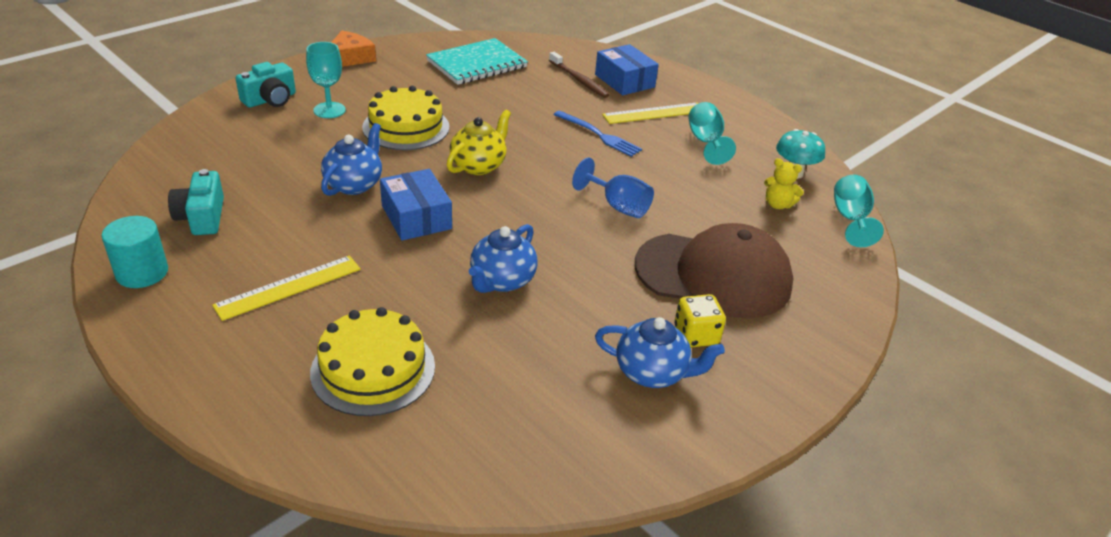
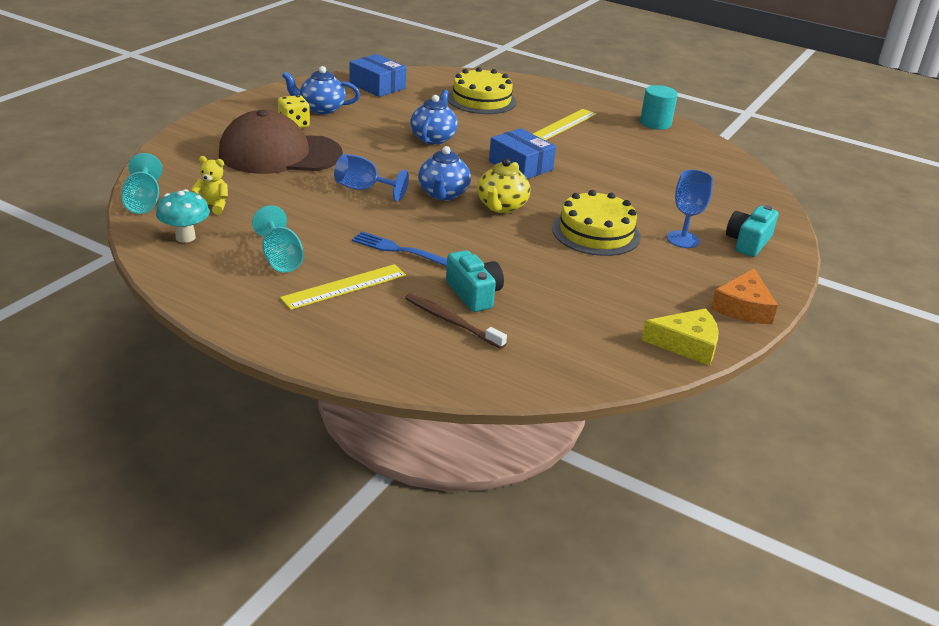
camera: 165 degrees right, 5 degrees down
(202, 217) = (664, 151): turquoise camera -> turquoise camera (474, 294)
(329, 110) = (683, 239): turquoise goblet -> blue goblet
(354, 184) = (588, 181): blue teapot -> blue teapot (443, 194)
(421, 45) = (686, 344): none -> yellow cheese
(477, 64) = (593, 325): turquoise notebook -> none
(624, 81) = (391, 331): blue box -> blue box (377, 86)

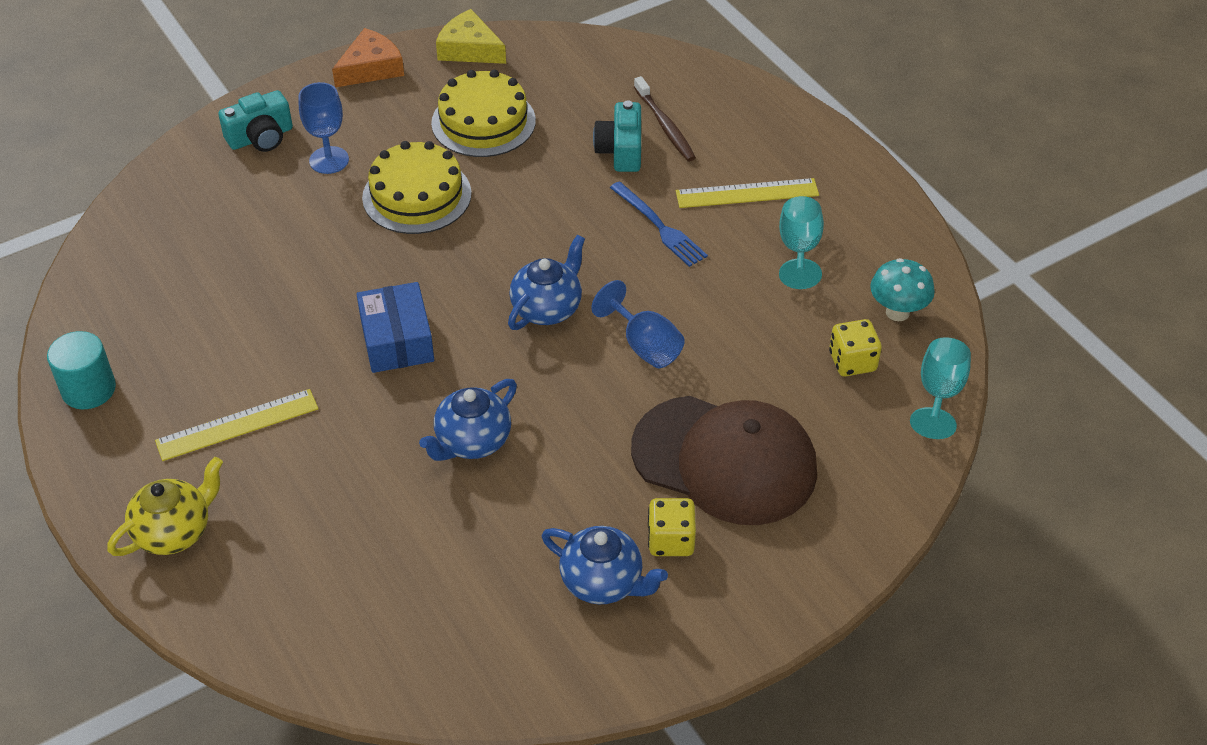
camera: 150 degrees left, 15 degrees up
(212, 206) = (852, 362): yellow teddy bear -> yellow dice
(377, 86) = (458, 645): blue box -> none
(481, 100) = (306, 540): yellow cake -> yellow cake (483, 122)
(501, 207) = (491, 266): yellow teapot -> yellow teapot (174, 532)

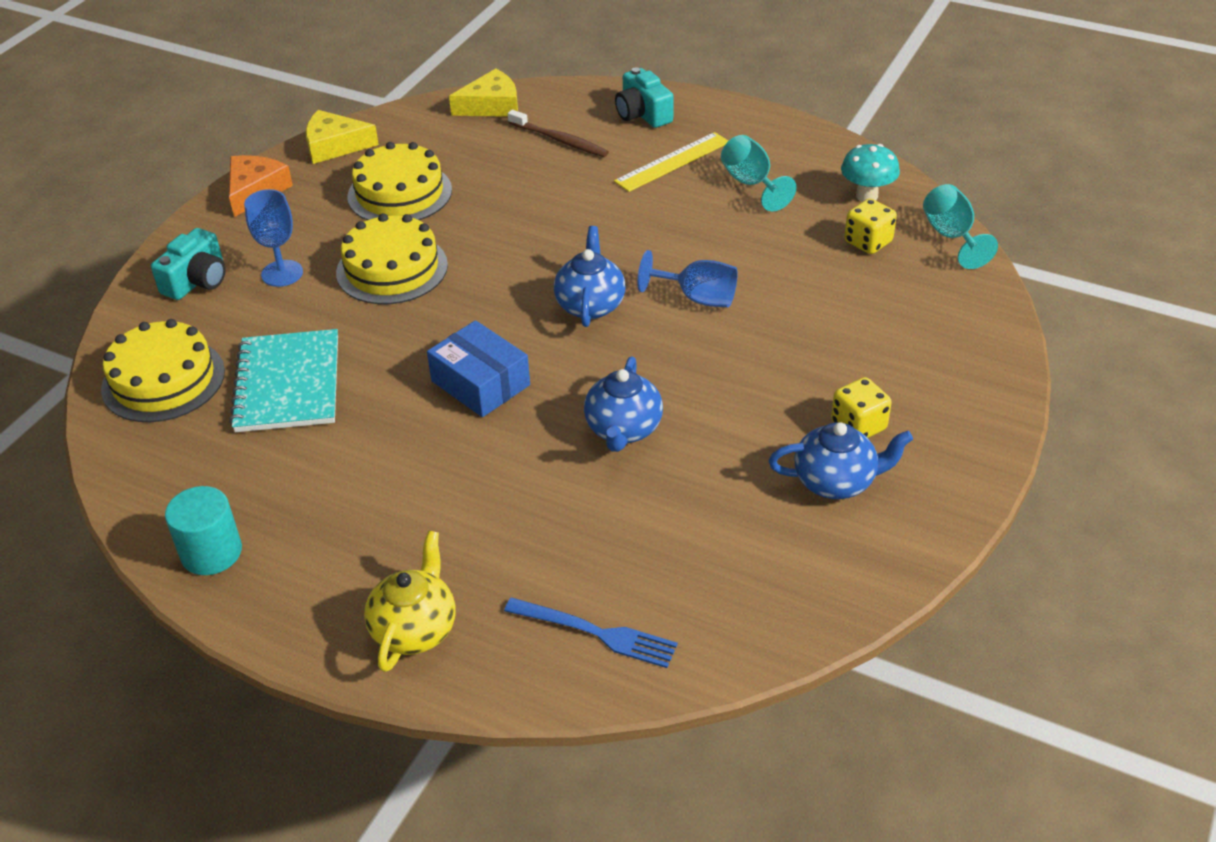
camera: 30 degrees left, 5 degrees down
(168, 219) = (163, 380): none -> yellow cake
(237, 425) = (393, 514): yellow ruler -> none
(253, 268) = (288, 384): none -> turquoise notebook
(621, 150) = (540, 170): turquoise camera -> turquoise camera (643, 114)
(636, 62) = (491, 105): none -> yellow cheese
(659, 227) = (625, 211): blue fork -> blue fork (596, 633)
(725, 460) = (842, 350): brown cap -> none

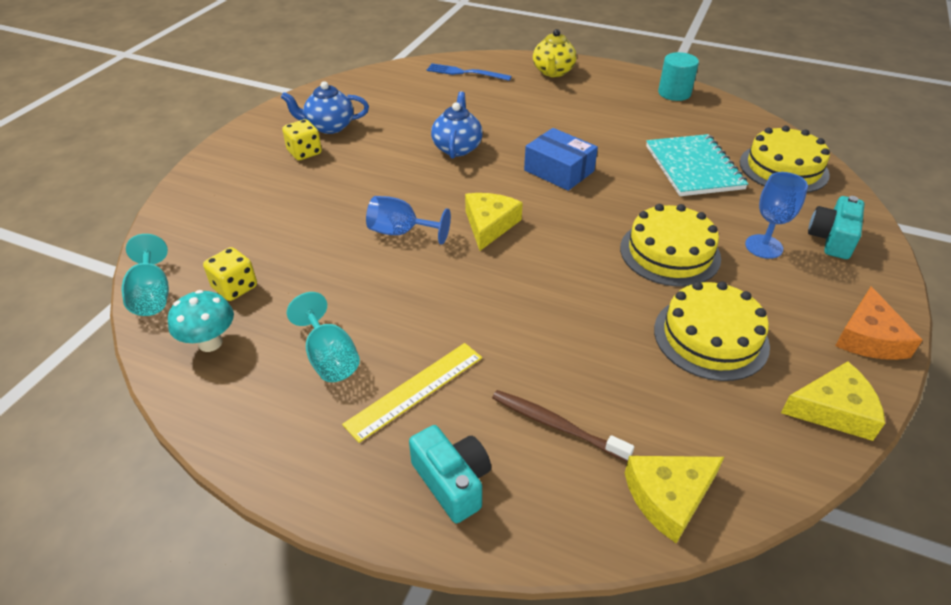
camera: 175 degrees right, 0 degrees up
(590, 305) = (489, 225): blue teapot -> yellow cheese

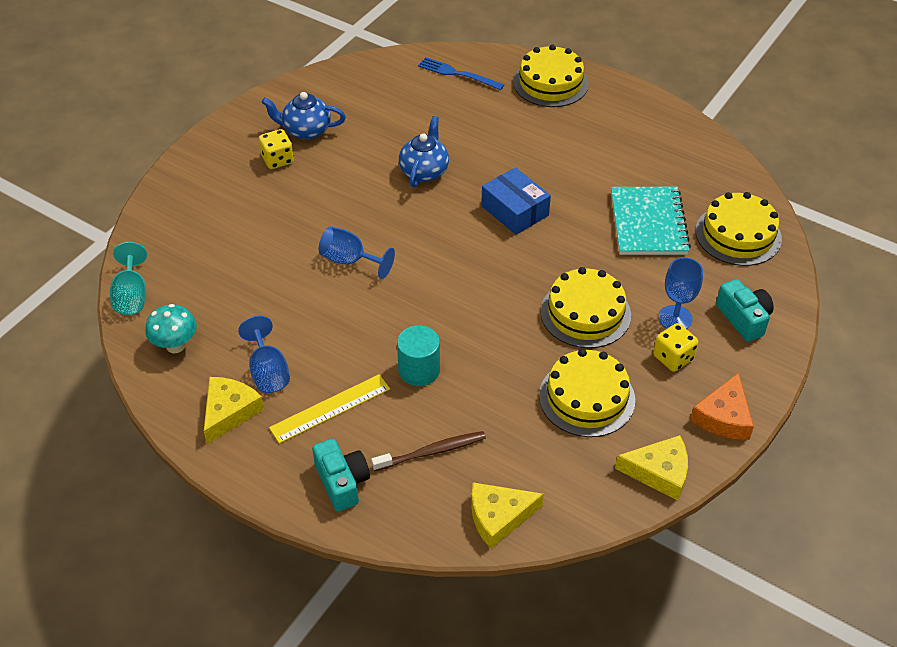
camera: 10 degrees right, 5 degrees up
(235, 287) = (199, 297): yellow dice -> yellow dice (673, 358)
(329, 358) = (268, 372): turquoise goblet -> blue goblet
(489, 225) = (431, 263): yellow cheese -> yellow cheese (229, 412)
(553, 72) = (550, 83): yellow teapot -> yellow cake
(555, 425) = (432, 452): brown toothbrush -> brown toothbrush turned 120 degrees clockwise
(674, 93) = (669, 126): turquoise cylinder -> turquoise cylinder (419, 370)
(832, 239) = (743, 318): turquoise camera -> turquoise camera turned 120 degrees clockwise

